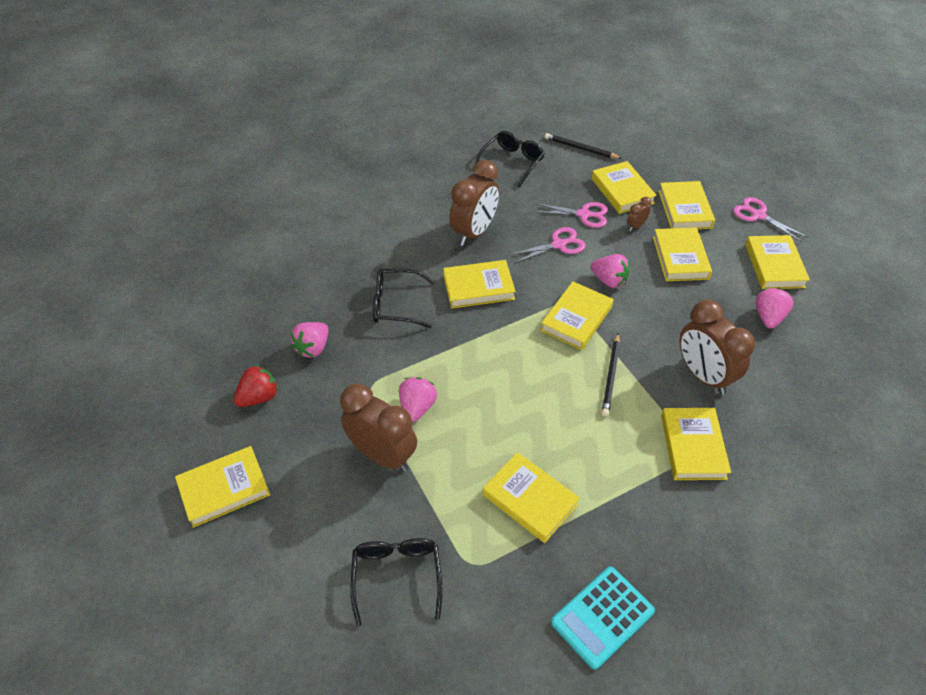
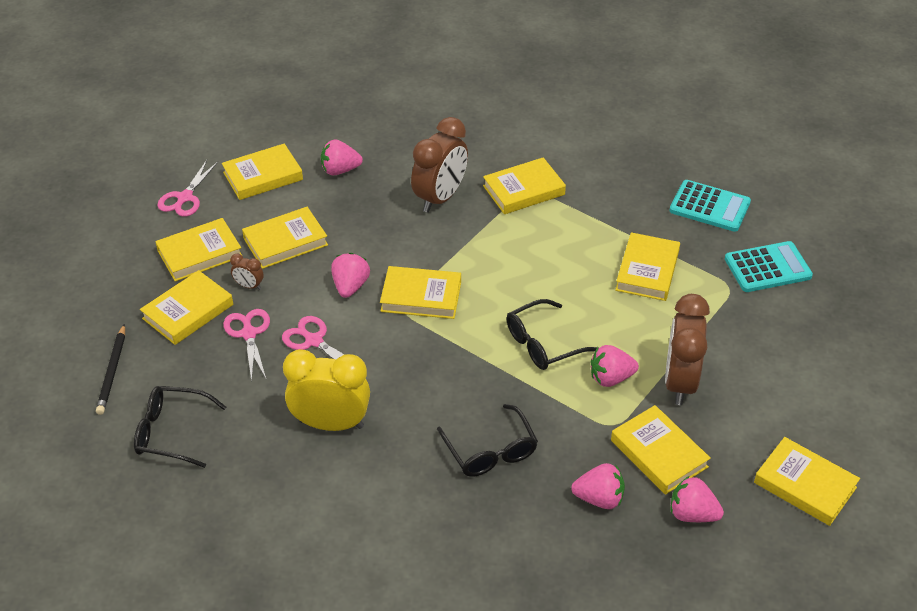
camera: 115 degrees left, 5 degrees down
(259, 397) = (692, 514): red strawberry -> pink strawberry
(397, 576) = (776, 327): black glasses -> black glasses (543, 344)
(474, 232) = (331, 423): brown clock -> yellow clock
(478, 288) = (421, 387): yellow book -> yellow book (659, 453)
(480, 621) = (767, 268): none -> turquoise calculator
(611, 376) = (480, 255): black pencil -> none

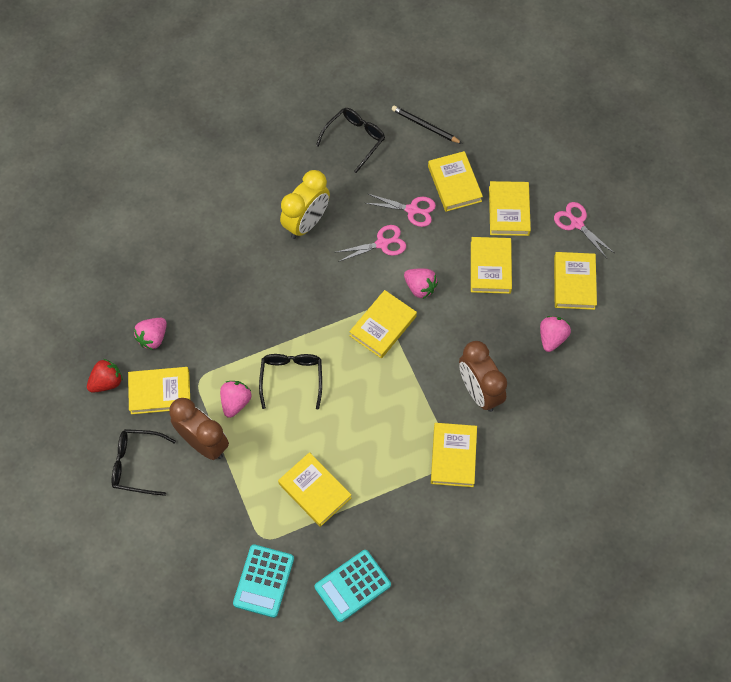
camera: 120 degrees right, 20 degrees up
(249, 286) = (458, 227): brown clock -> none
(490, 451) = (227, 298): black glasses -> black glasses (137, 464)
(692, 514) = (107, 382): pink strawberry -> red strawberry
(805, 485) = (79, 462): yellow book -> none

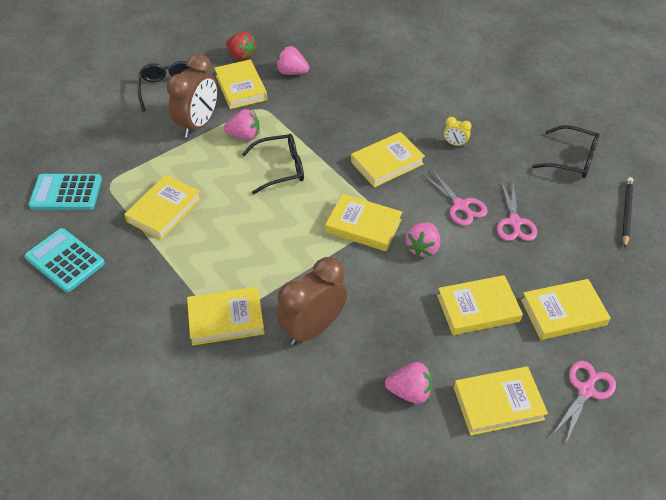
camera: 75 degrees right, 15 degrees down
(306, 223) = (455, 144): yellow clock -> yellow clock, size x0.44
(454, 184) = (569, 253): yellow book -> yellow book (387, 163)

